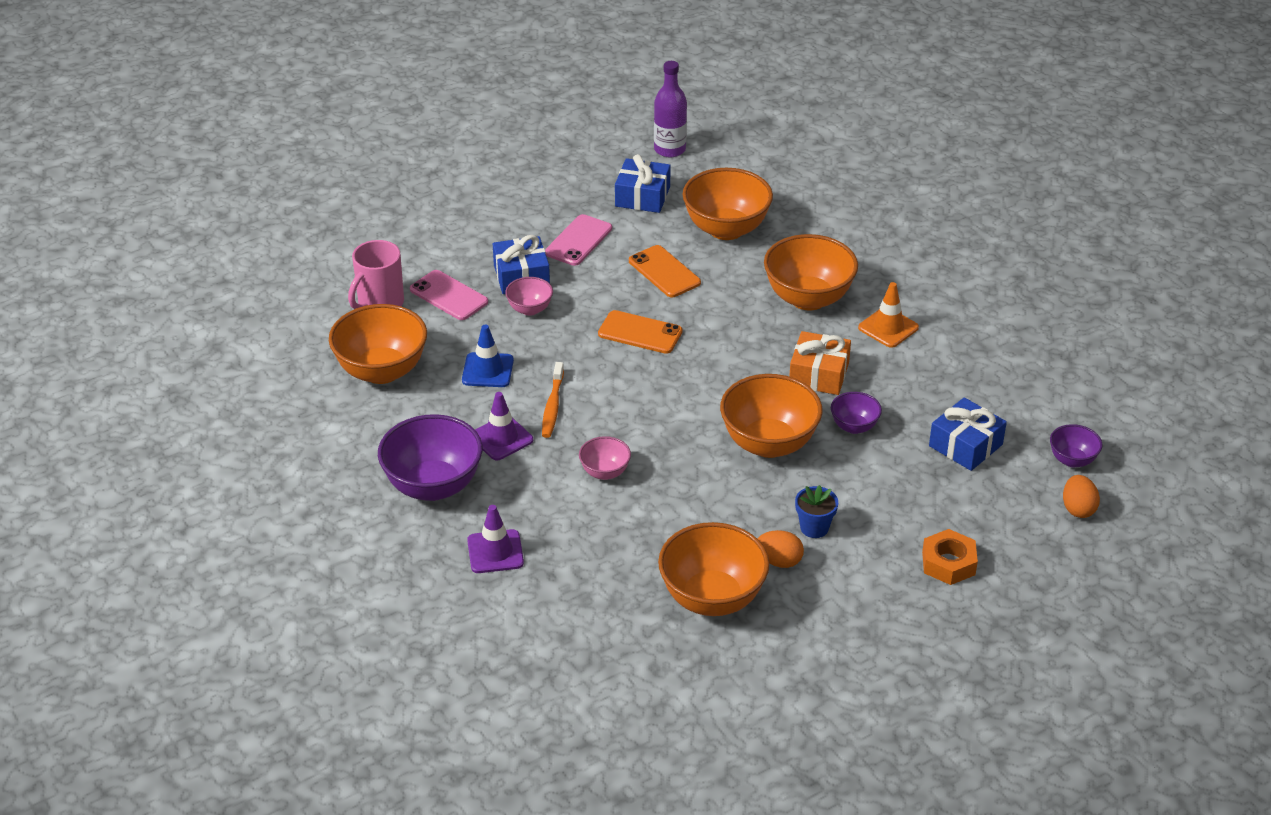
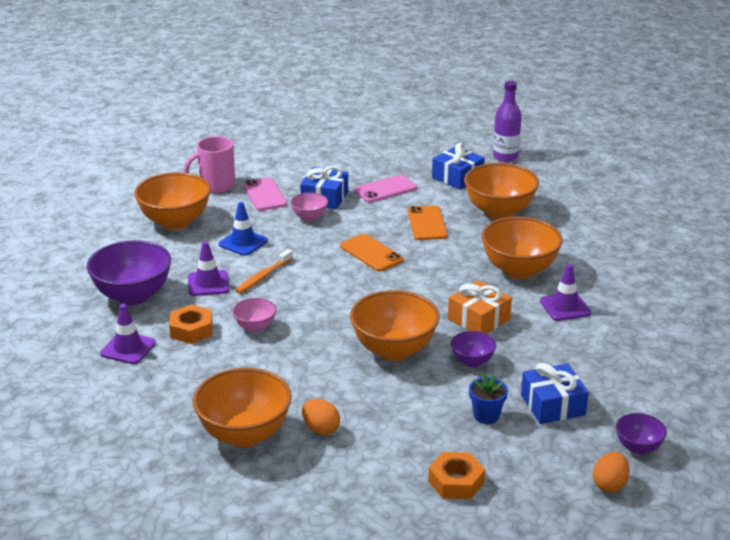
camera: 30 degrees right, 10 degrees down
(540, 502) = (191, 330): none -> orange nut
(814, 528) = (371, 417): blue flower pot -> blue flower pot (486, 415)
(888, 328) = (565, 307): orange traffic cone -> purple traffic cone

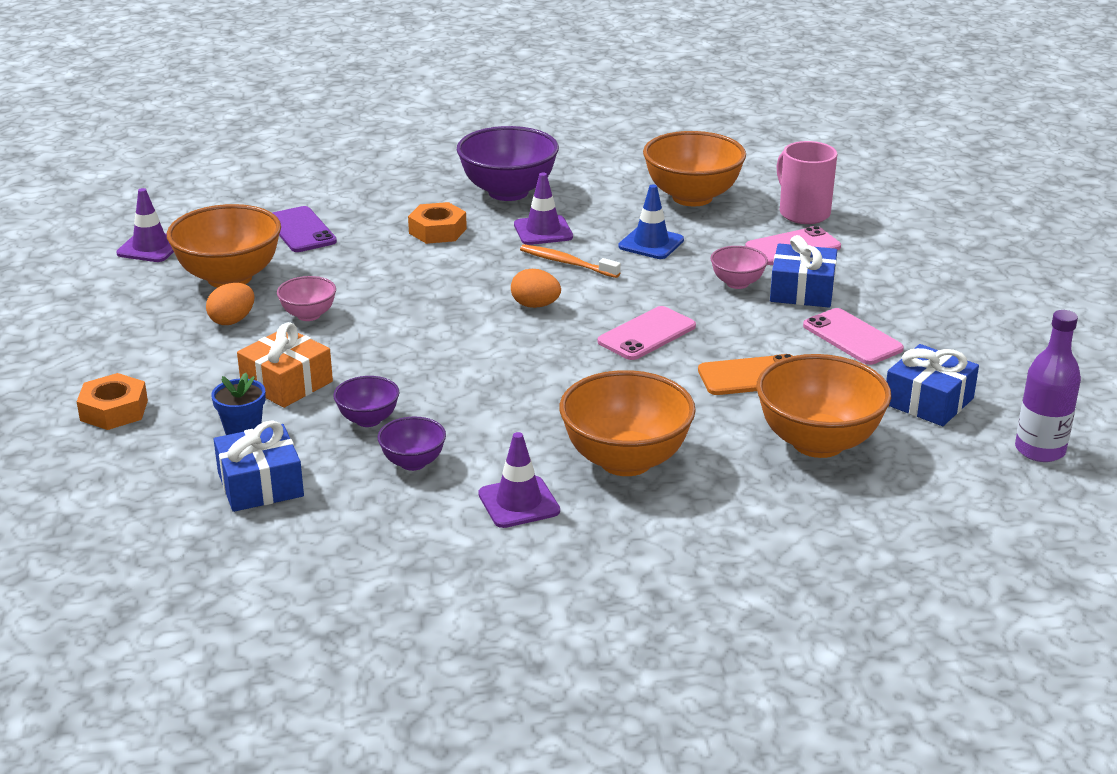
camera: 85 degrees right, 0 degrees up
(128, 348) = (398, 201): purple traffic cone -> purple traffic cone (150, 247)
(165, 399) = (301, 230): none -> purple phone
(255, 327) = (445, 267): pink bowl -> pink bowl (308, 315)
(371, 253) = (646, 334): orange phone -> pink phone
(394, 350) = (396, 360): orange bowl -> none
(479, 319) = (477, 424): orange gift -> orange gift (286, 383)
(609, 485) = (77, 526): orange egg -> orange egg (535, 305)
(638, 447) = (151, 555): purple bowl -> purple bowl (413, 462)

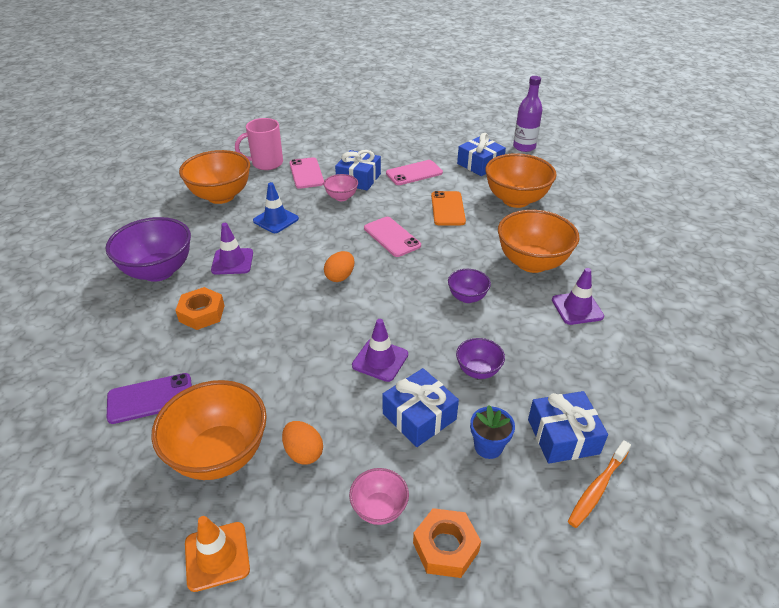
camera: 80 degrees left, 10 degrees up
(117, 296) = (217, 556): none -> orange traffic cone
(150, 247) = (116, 526): purple traffic cone -> purple traffic cone (380, 360)
(286, 383) = (419, 416): orange gift -> blue gift
(308, 315) = (312, 399): pink bowl -> pink bowl (379, 508)
(413, 462) = (533, 351): purple bowl -> purple bowl (467, 297)
(567, 263) = (286, 256): orange toothbrush -> orange toothbrush (597, 488)

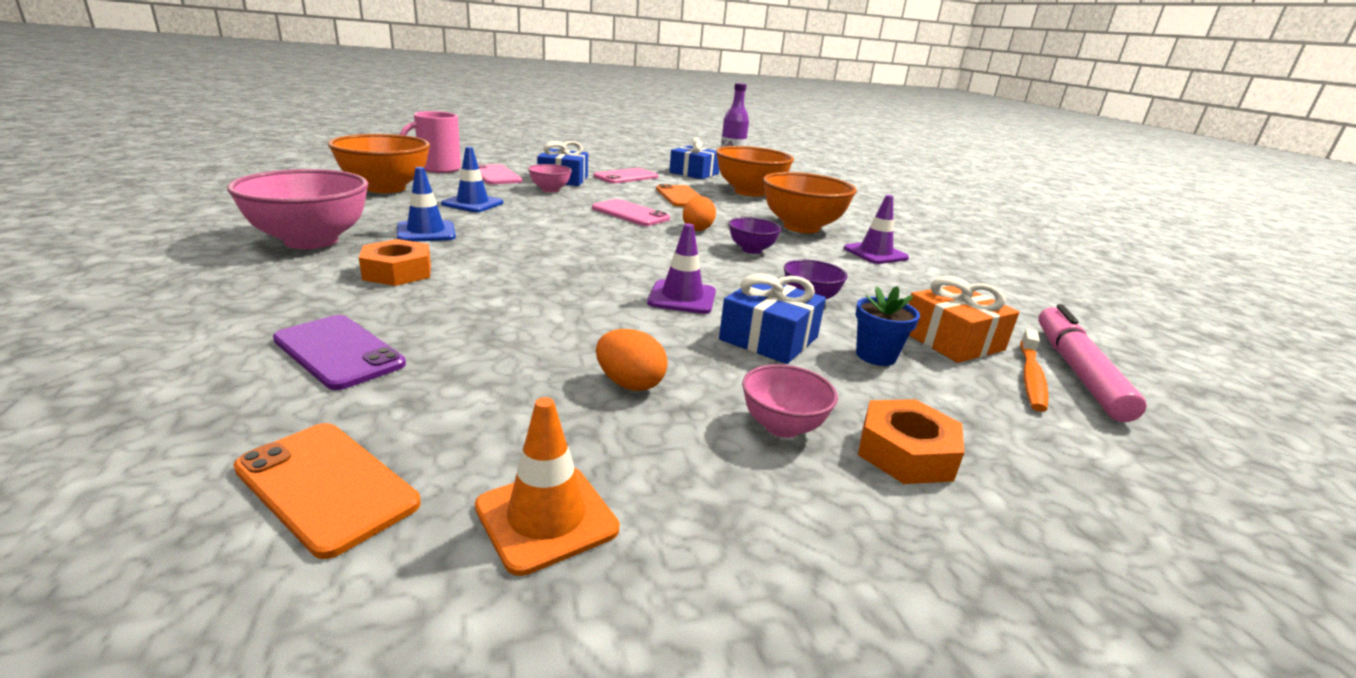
camera: 20 degrees left, 15 degrees down
(123, 511) = (327, 486): none -> orange phone
(150, 398) = (338, 352): purple phone -> purple phone turned 75 degrees clockwise
(158, 271) = (311, 241): purple bowl -> pink bowl
(219, 454) = (491, 398): orange bowl -> none
(232, 261) = (426, 232): purple traffic cone -> blue traffic cone
(340, 277) = (584, 240): orange egg -> orange egg (698, 229)
(563, 436) = (952, 340): blue gift -> orange gift
(644, 487) = (1077, 371): none -> pink marker

